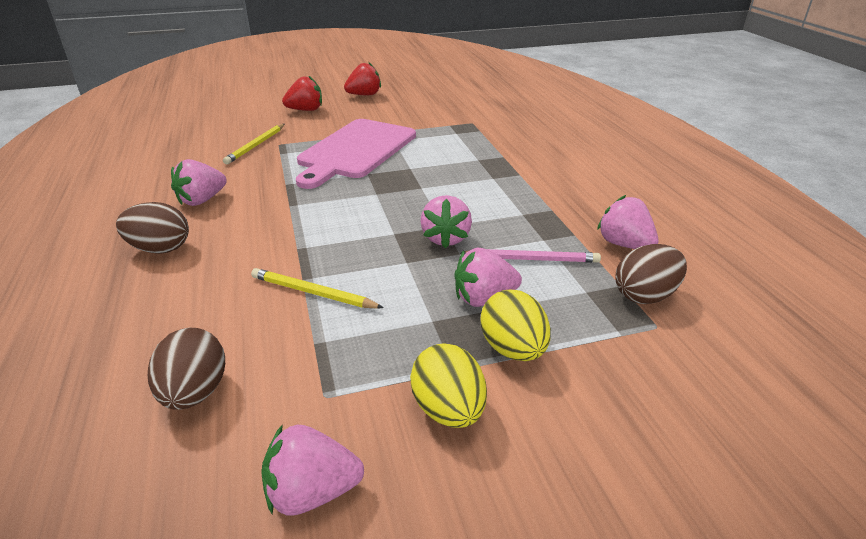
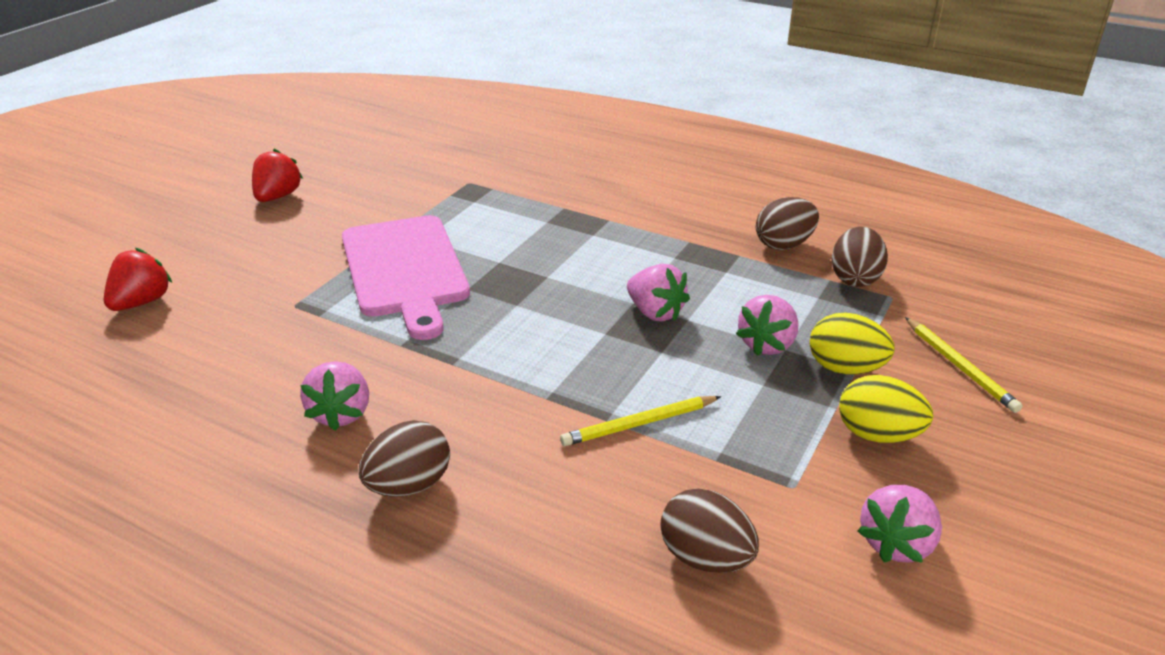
camera: 45 degrees left, 0 degrees up
(256, 145) = (268, 321): yellow pencil -> yellow pencil (959, 367)
(305, 110) = (238, 248): red strawberry -> red strawberry (141, 302)
(532, 259) = (746, 293): pink pencil -> none
(624, 244) = (784, 245): pink strawberry -> brown egg

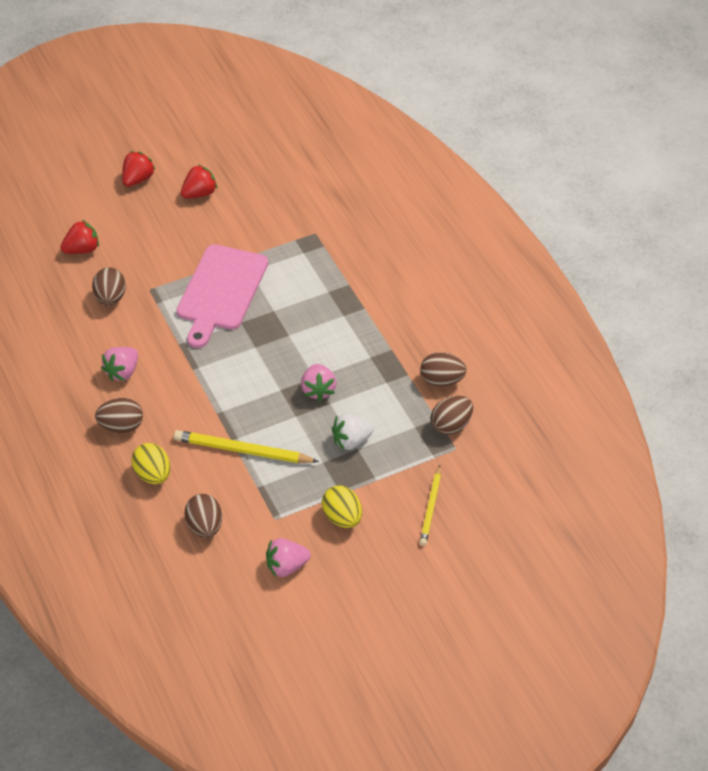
camera: 35 degrees right, 15 degrees up
(173, 211) = (138, 179): none -> red strawberry
(238, 336) = (110, 298): none -> brown egg
(639, 423) = (243, 450): yellow pencil -> yellow pencil, size x1.55
(767, 344) = (351, 441): pink strawberry -> white strawberry
(845, 368) = (372, 476): yellow egg -> yellow egg (153, 474)

